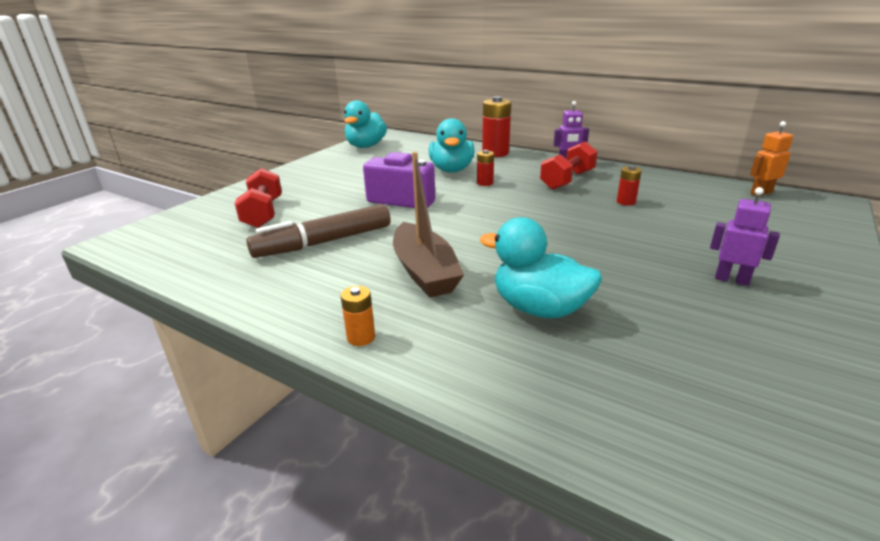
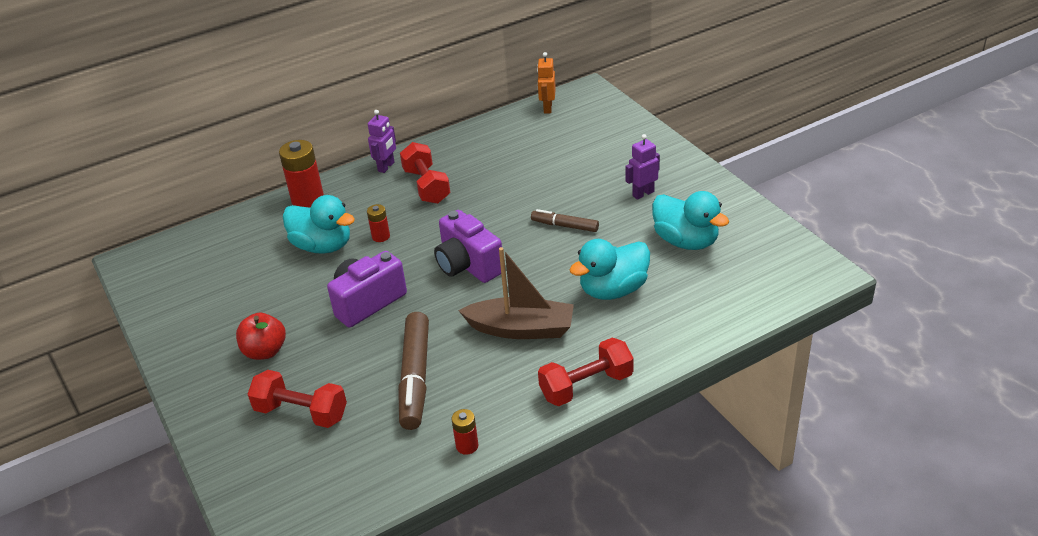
camera: 60 degrees left, 10 degrees up
(324, 185) = (265, 351): none -> red apple
(361, 337) = (586, 386): orange battery -> red dumbbell
(366, 146) = (164, 288): turquoise duck -> turquoise duck (686, 241)
(489, 222) = (468, 265): none -> purple camera
(605, 250) = (565, 226): none -> brown marker
(626, 202) = (500, 177): red battery -> red battery (467, 446)

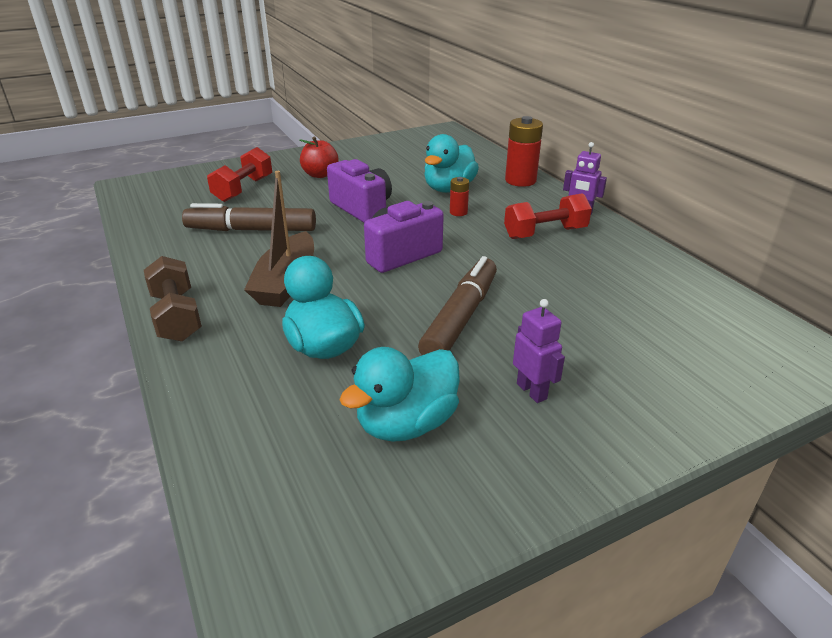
camera: 90 degrees right, 5 degrees down
(467, 446) = (152, 252): red battery -> none
(547, 108) = (749, 317): orange robot -> none
(565, 226) = (461, 317): brown marker -> brown marker, size x1.80
(586, 386) = (177, 316): red dumbbell -> brown dumbbell

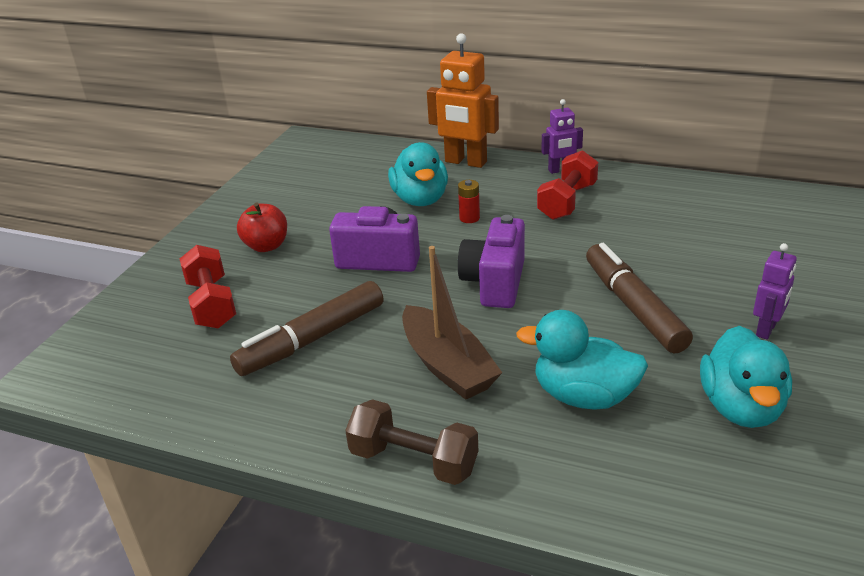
camera: 40 degrees left, 0 degrees up
(520, 180) = (465, 162): red battery -> orange robot
(532, 391) = (766, 330): purple robot -> purple robot turned 105 degrees clockwise

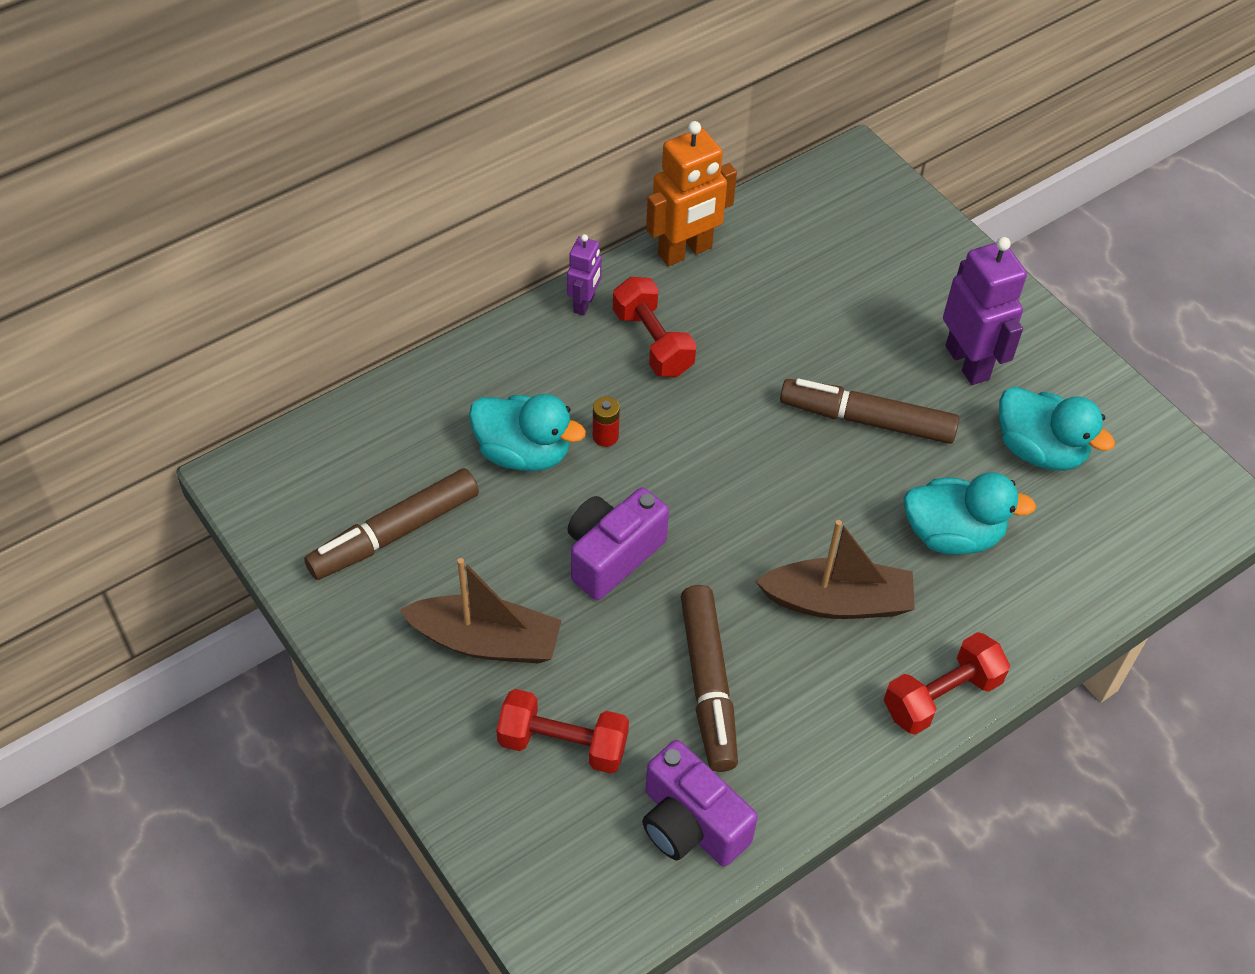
camera: 60 degrees left, 20 degrees up
(266, 246) = (486, 641): red apple -> brown boat
(314, 189) = (394, 533): none -> brown marker
(414, 461) = (941, 696): brown dumbbell -> red dumbbell
(465, 162) = (480, 365): orange robot -> orange robot (685, 251)
(495, 283) = (742, 490): purple camera -> purple camera (690, 824)
(584, 396) = (952, 535): turquoise duck -> turquoise duck turned 135 degrees counterclockwise
(766, 330) = (967, 362): purple robot -> purple robot, size x1.78

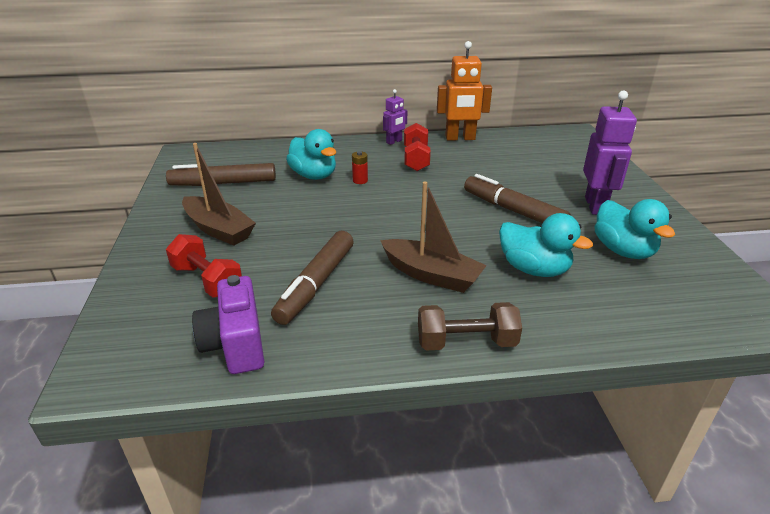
camera: 30 degrees right, 20 degrees down
(612, 555) = (318, 219): purple camera -> none
(941, 696) = (466, 342): red dumbbell -> brown dumbbell

